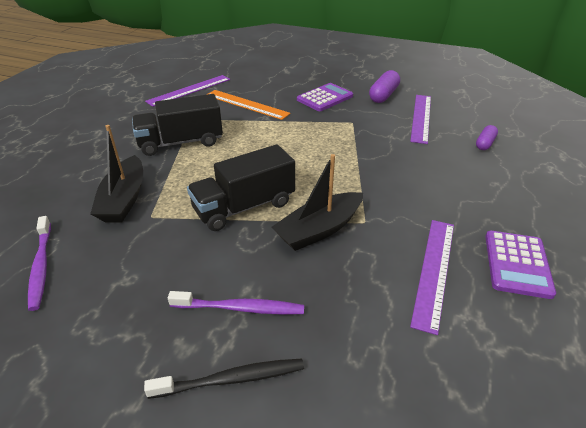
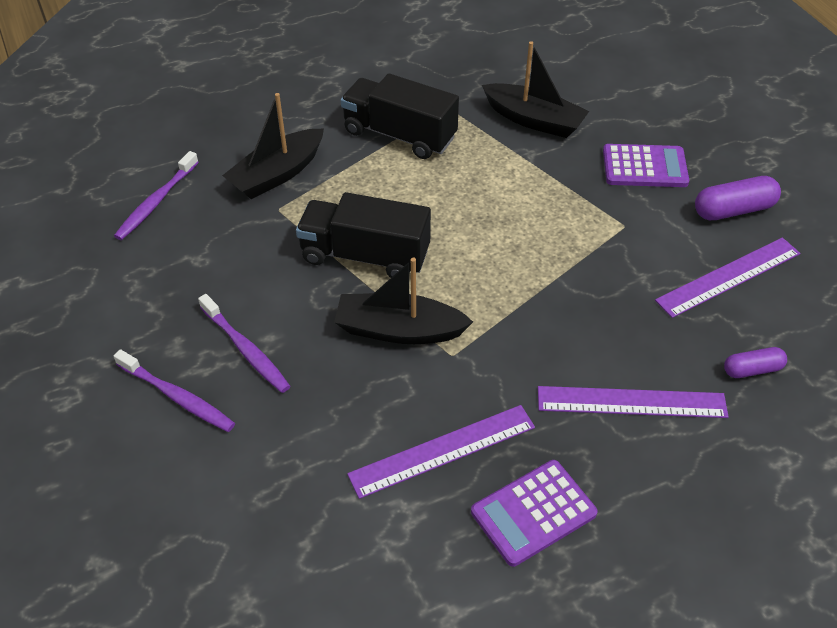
camera: 45 degrees right, 10 degrees up
(189, 90) = (496, 59): purple ruler -> purple ruler (631, 402)
(231, 379) = (177, 397): black toothbrush -> purple toothbrush
(246, 104) = (534, 120): orange ruler -> black boat

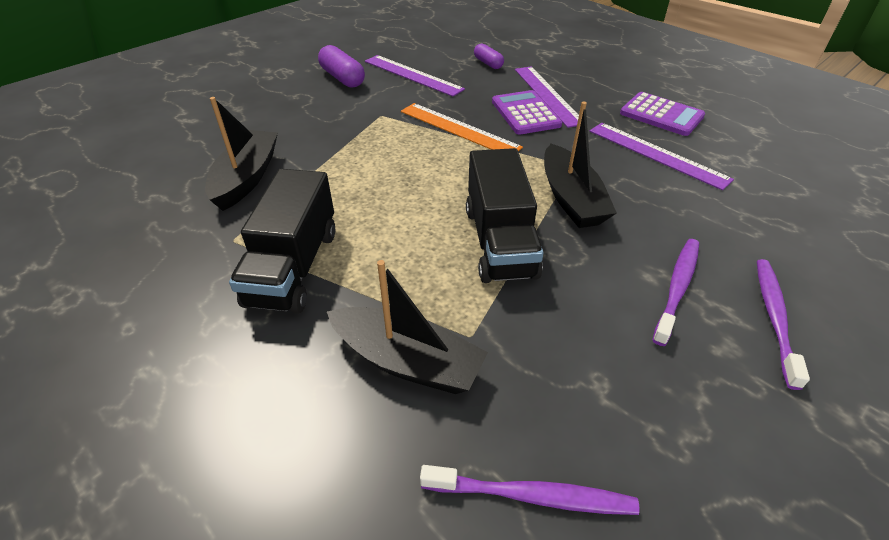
camera: 110 degrees left, 5 degrees down
(570, 283) = (459, 129): none -> orange ruler
(644, 167) = (303, 115): purple calculator -> purple calculator (525, 113)

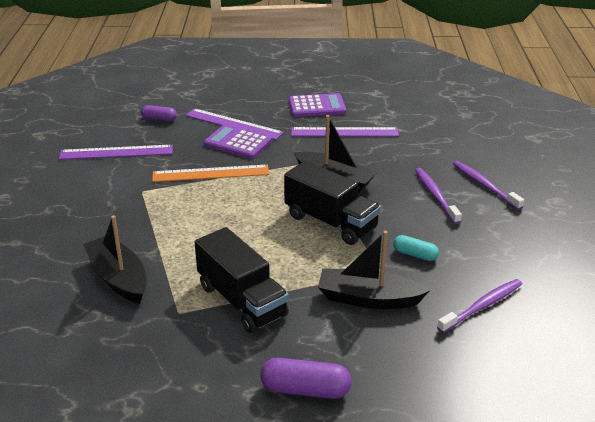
camera: 45 degrees left, 10 degrees down
(342, 78) = (63, 180): purple capsule -> purple capsule (305, 390)
(407, 361) = (368, 299): black boat -> black boat turned 150 degrees counterclockwise
(542, 347) = (415, 255): none -> turquoise capsule

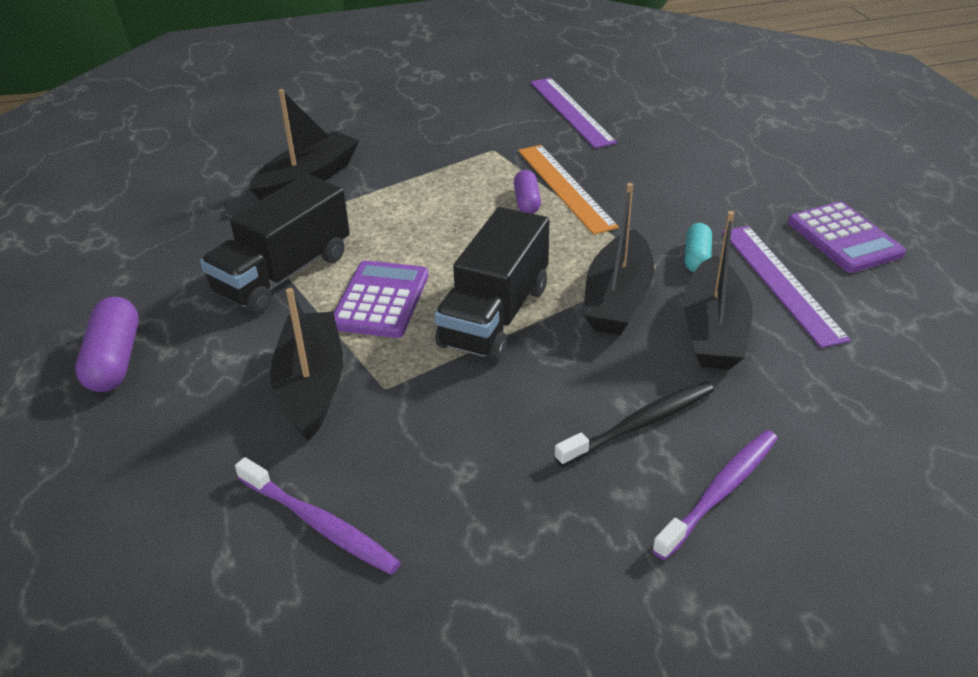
camera: 75 degrees right, 5 degrees up
(159, 119) = (678, 118): purple capsule -> purple capsule (527, 201)
(233, 124) = (715, 175): purple ruler -> none
(237, 143) = (662, 190): purple calculator -> purple calculator (380, 300)
(373, 159) = (713, 330): none -> black boat
(415, 255) = (441, 421): turquoise capsule -> turquoise capsule (696, 258)
(435, 195) = (640, 424): purple toothbrush -> black toothbrush

